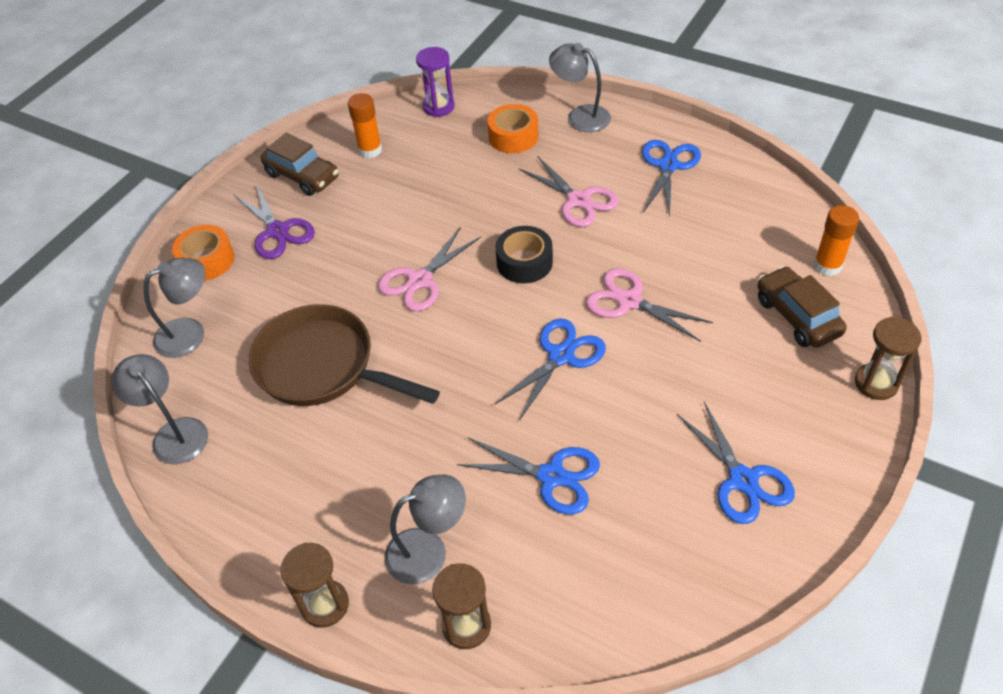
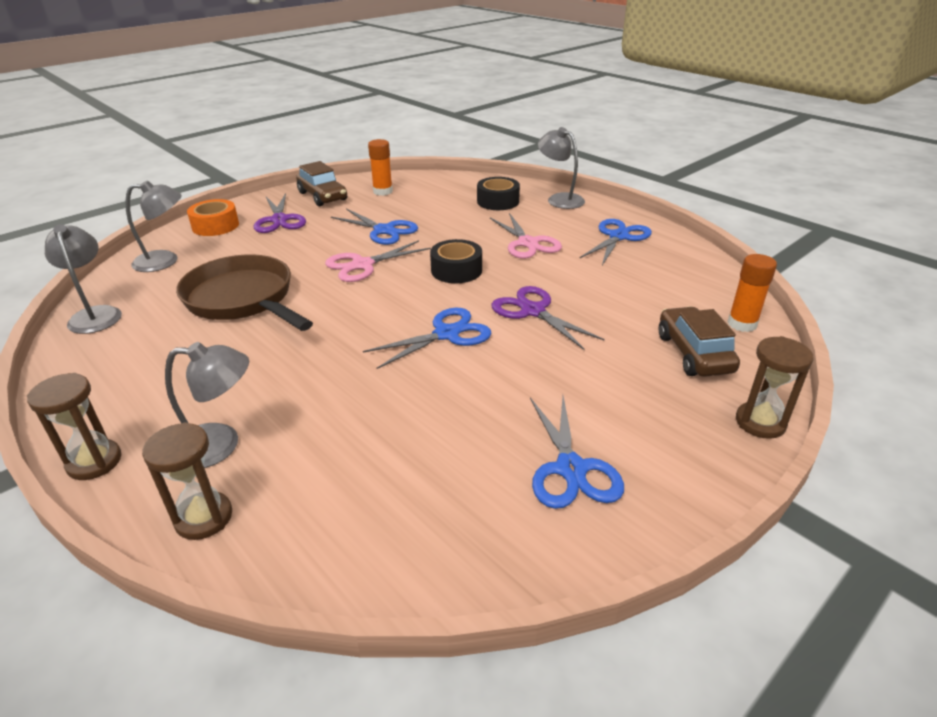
camera: 15 degrees right, 15 degrees down
(438, 107) = (451, 179): purple hourglass -> none
(513, 137) = (498, 201): orange tape -> black tape
(551, 476) = (377, 417): blue scissors -> blue scissors (384, 230)
(629, 301) = (533, 311): pink scissors -> purple scissors

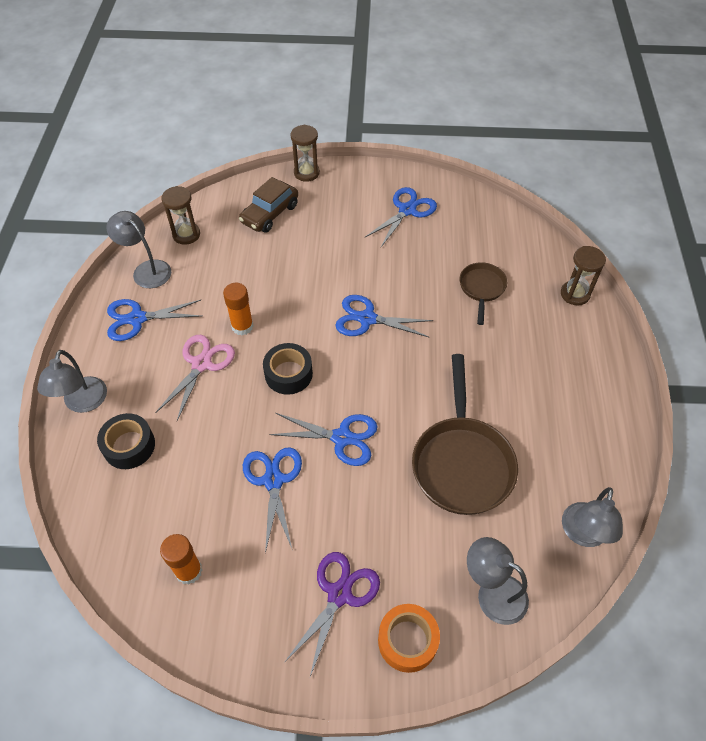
camera: 135 degrees left, 20 degrees up
(94, 462) = (617, 364): brown hourglass -> brown hourglass (186, 234)
(220, 445) = (548, 329): grey lamp -> grey lamp (146, 270)
(322, 196) = (252, 619): brown car -> none
(353, 437) = (481, 288): none -> brown pan
(363, 265) = (342, 438): pink scissors -> blue scissors
(533, 311) = (298, 298): purple scissors -> none
(742, 324) = (216, 209): orange glue stick -> orange glue stick (242, 326)

